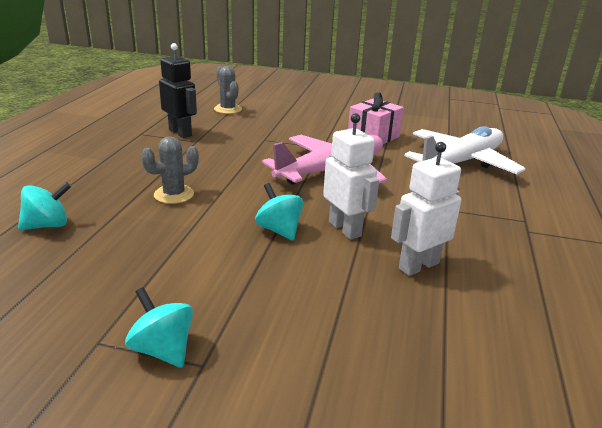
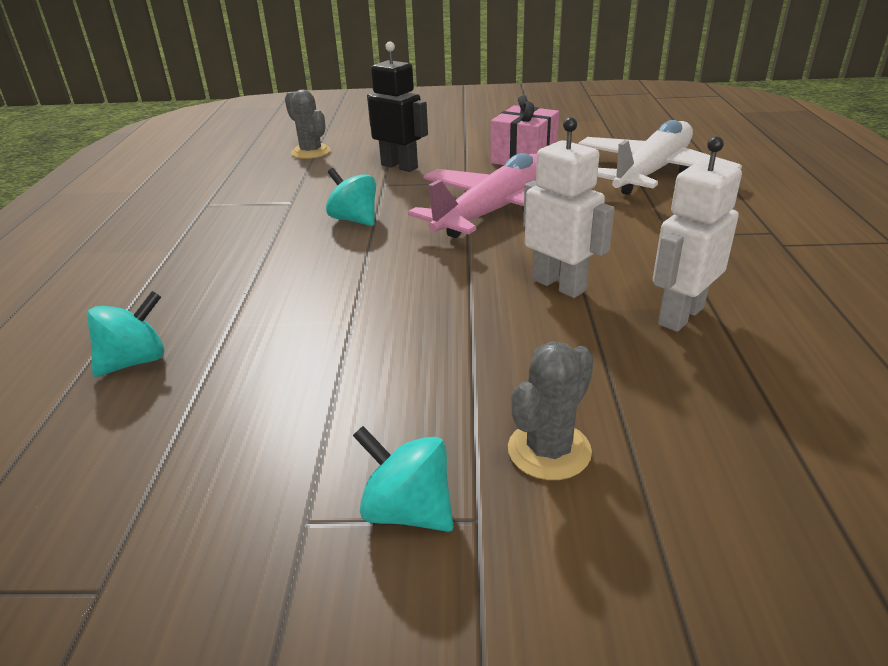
camera: 10 degrees left, 5 degrees up
(174, 194) = (300, 281): grey cactus -> grey cactus (549, 450)
(180, 132) = (262, 194): black robot -> black robot (399, 166)
(279, 230) = (473, 303): turquoise spinning top -> turquoise spinning top (354, 219)

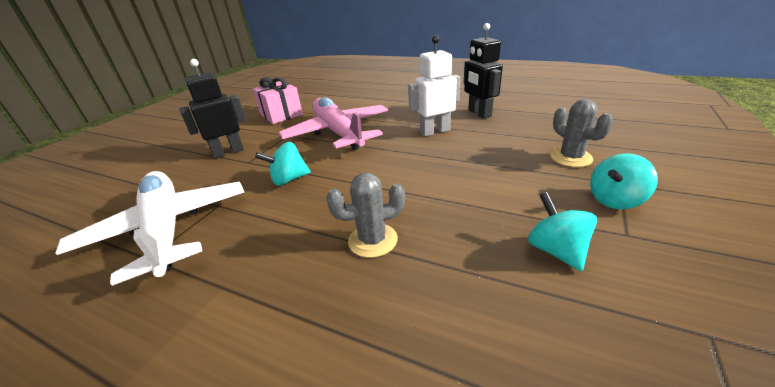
camera: 65 degrees left, 0 degrees up
(135, 361) = (423, 316): turquoise spinning top -> turquoise spinning top (556, 250)
(311, 152) = (132, 186): grey cactus -> grey cactus (373, 240)
(651, 172) = (345, 92): white plane -> white plane (166, 229)
(680, 315) = (479, 113): white robot -> black robot

